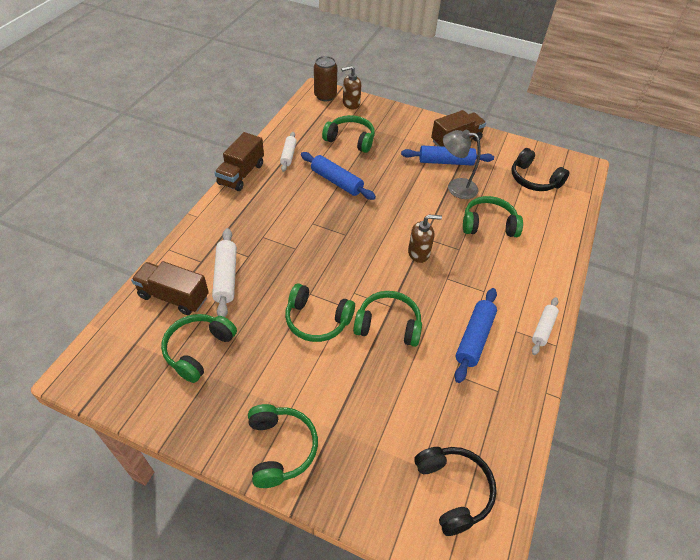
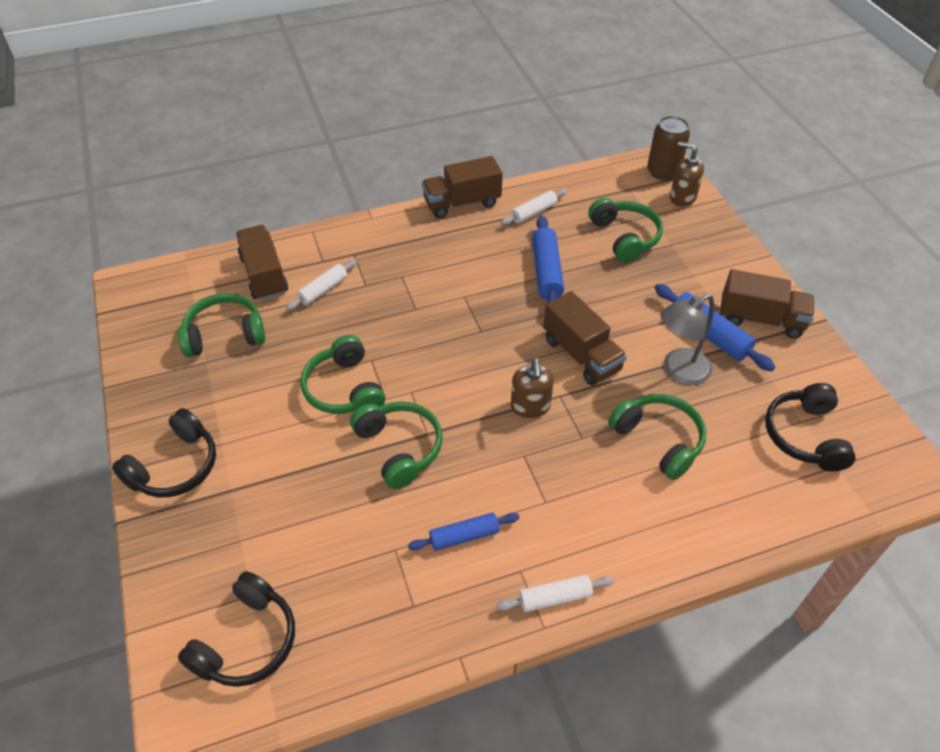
camera: 50 degrees right, 0 degrees up
(226, 277) = (323, 290): white rolling pin -> white rolling pin, size x0.65
(280, 448) = (175, 466): green headphones -> black headphones
(407, 211) = (581, 355): none -> brown truck
(419, 253) = (530, 407): brown soap dispenser -> brown soap dispenser turned 45 degrees clockwise
(455, 187) = (678, 371): grey lamp -> grey lamp turned 90 degrees counterclockwise
(474, 338) = (464, 536): blue rolling pin -> blue rolling pin, size x0.65

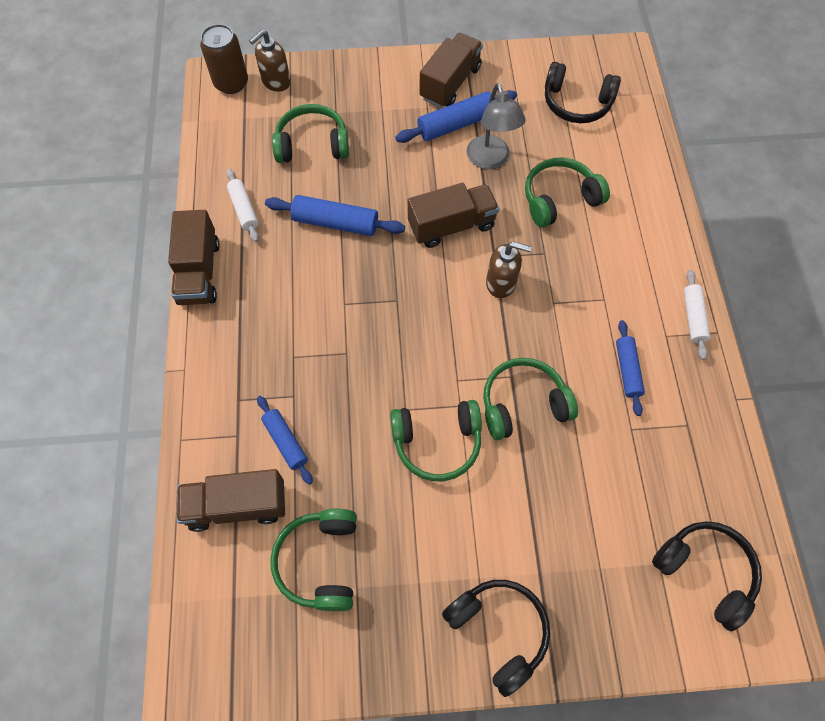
camera: 75 degrees left, 15 degrees up
(323, 290) = (285, 442): white rolling pin -> blue rolling pin

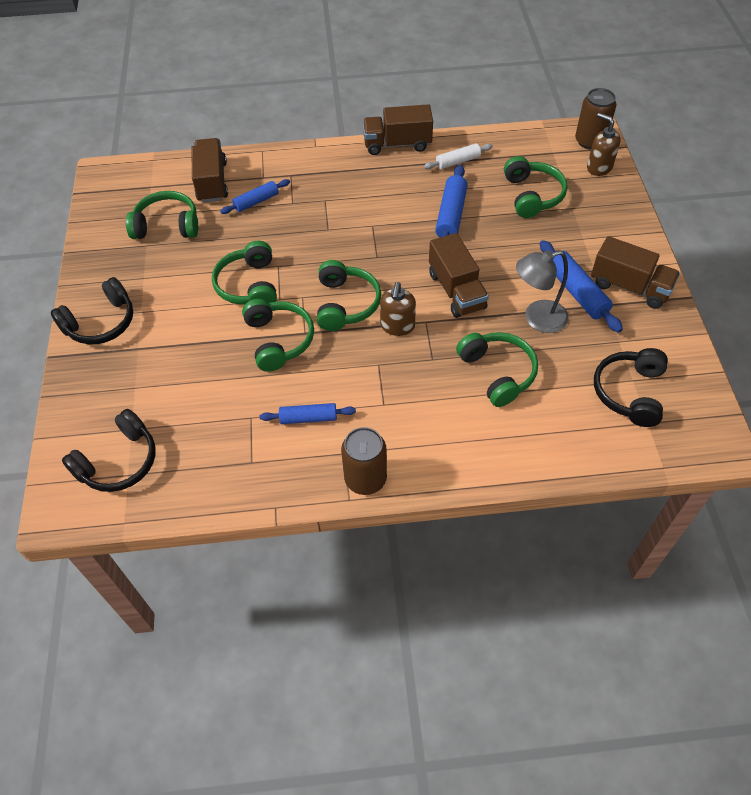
camera: 90 degrees right, 10 degrees down
(469, 333) = (345, 304): none -> green headphones
(693, 317) = (365, 479): white rolling pin -> brown can

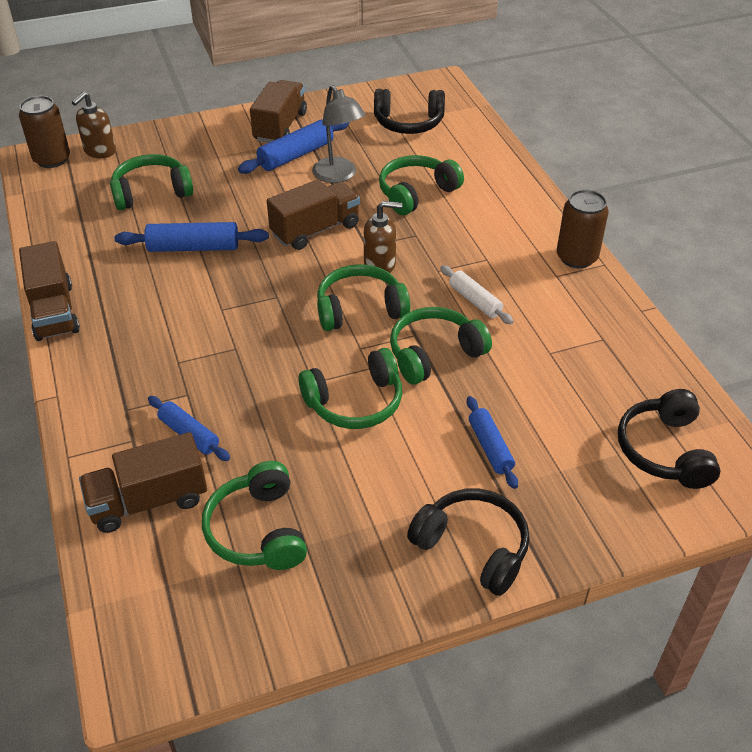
camera: 105 degrees left, 10 degrees down
(119, 462) = (665, 450): black headphones -> black headphones turned 120 degrees counterclockwise
(308, 418) = (528, 308): blue rolling pin -> blue rolling pin (490, 447)
(458, 162) = (91, 253): white rolling pin -> white rolling pin (475, 301)

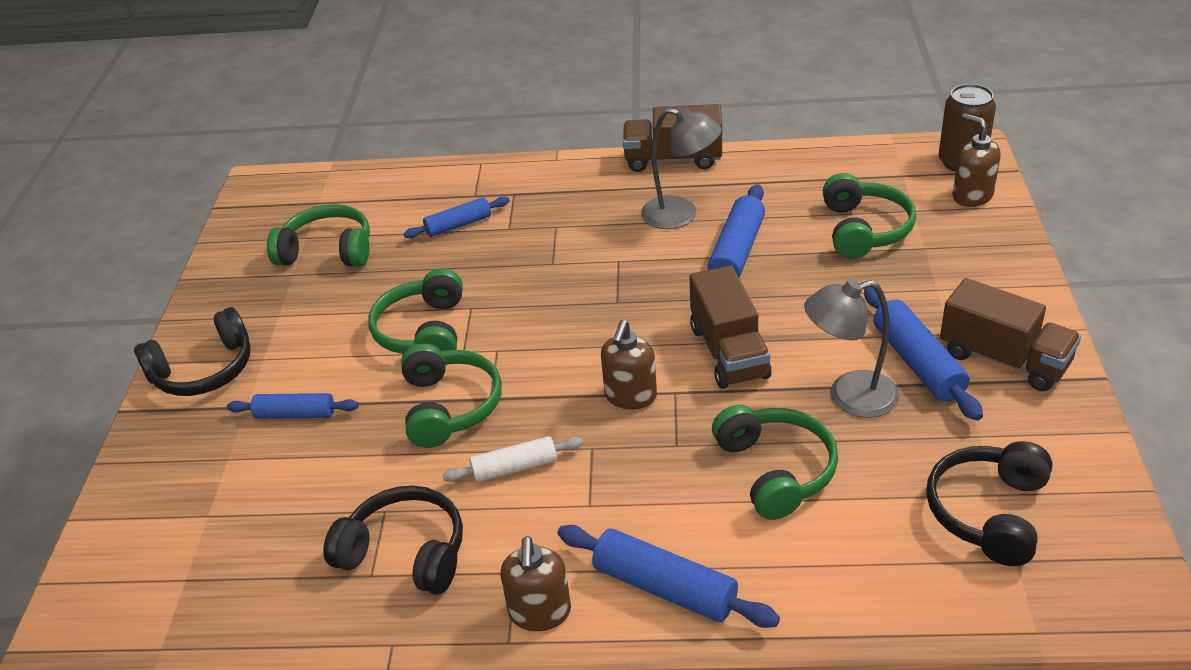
camera: 115 degrees right, 5 degrees down
(146, 288) = (681, 215): none -> grey lamp
(148, 501) = (403, 199): brown truck -> none
(360, 309) = (558, 362): green headphones -> none
(527, 216) = (665, 587): none -> blue rolling pin
(576, 257) = (540, 612): brown can -> brown soap dispenser
(665, 450) = (177, 560): black headphones -> black headphones (405, 553)

